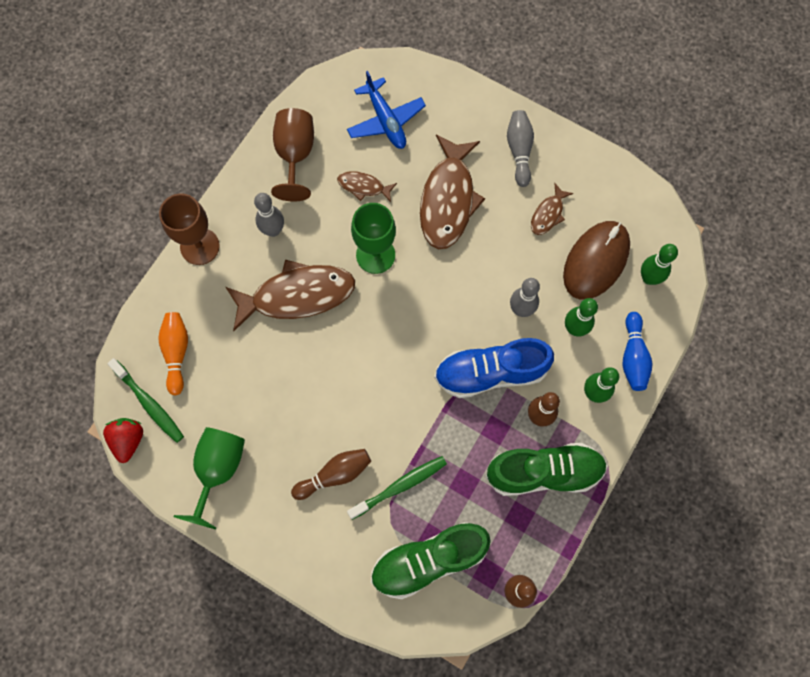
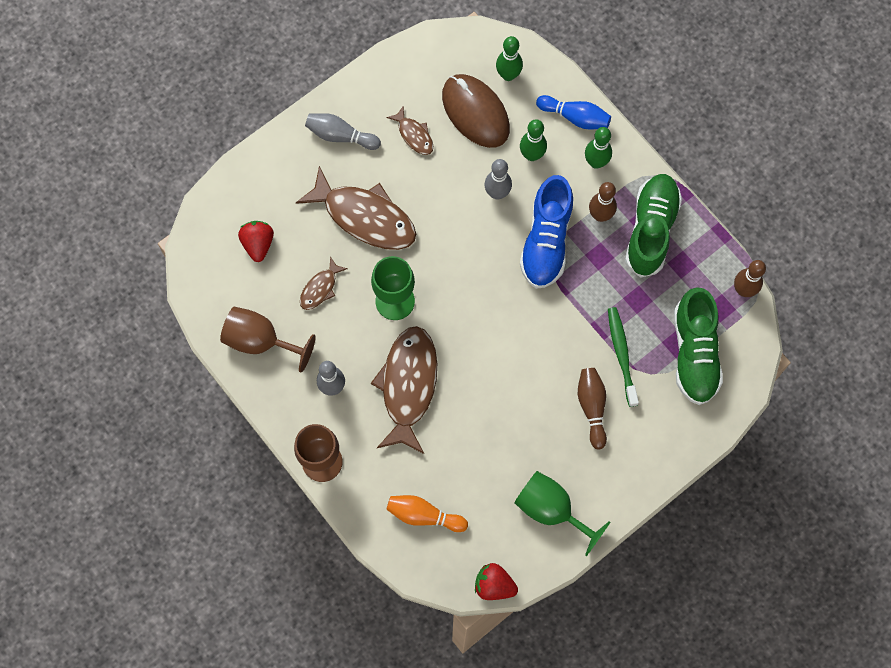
camera: 70 degrees left, 0 degrees up
(149, 403) = (464, 556): green toothbrush -> none
(385, 120) = (258, 244): blue plane -> red strawberry

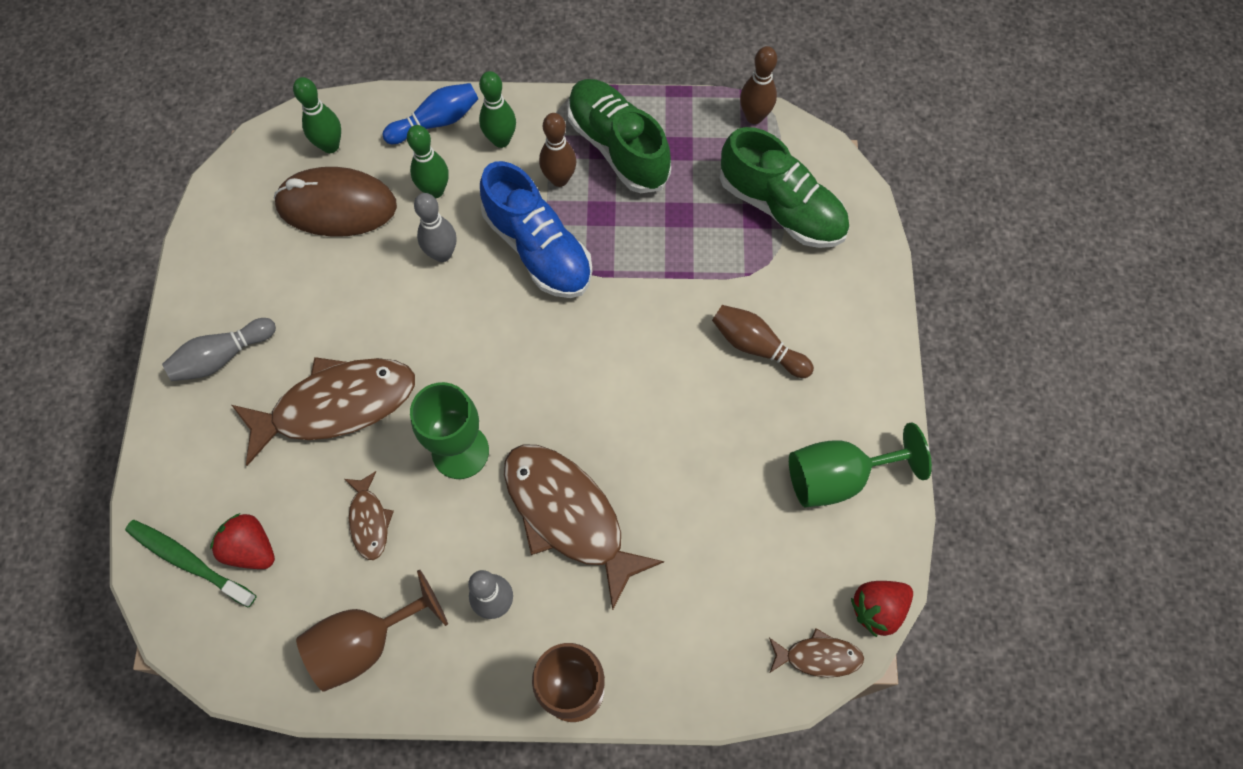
camera: 50 degrees left, 5 degrees down
(414, 135) = (299, 283): brown fish -> brown fish (818, 656)
(424, 515) = (734, 622): orange bowling pin -> none
(621, 355) = (725, 274): green toothbrush -> green toothbrush (189, 562)

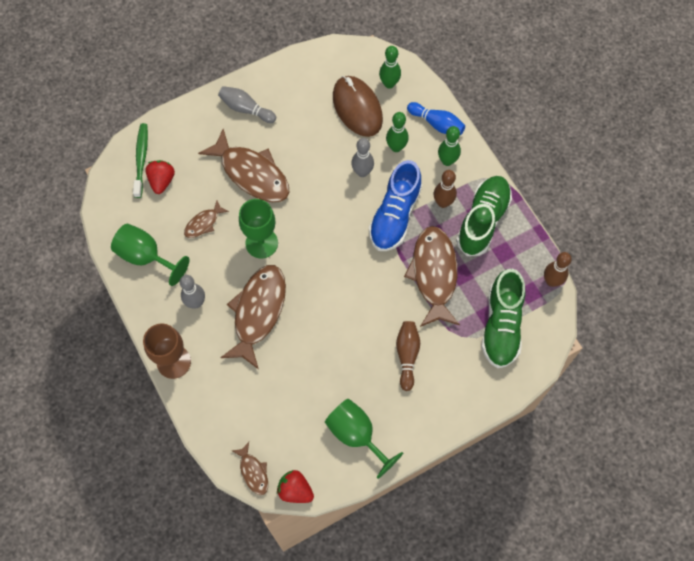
camera: 60 degrees right, 0 degrees up
(365, 642) = (146, 256): brown goblet -> green goblet
(658, 247) = (434, 274): none -> brown fish

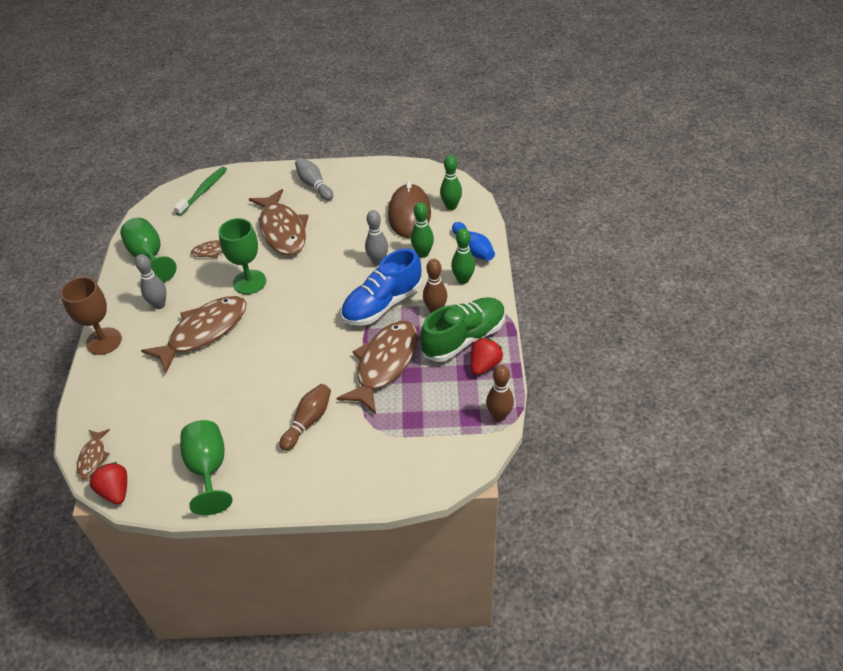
camera: 30 degrees right, 20 degrees down
(162, 181) = (206, 210): red strawberry -> red strawberry (484, 365)
(501, 325) = (420, 434): green shoe -> none

